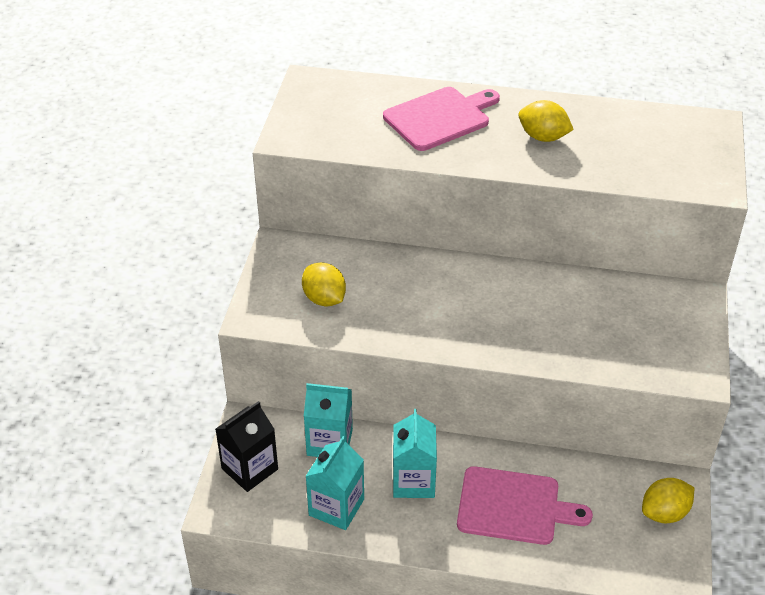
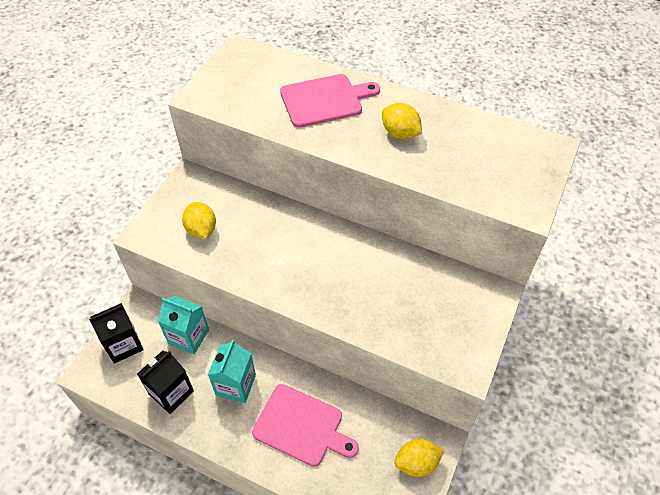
camera: 15 degrees right, 10 degrees up
(336, 507) = (171, 392): turquoise carton -> black carton

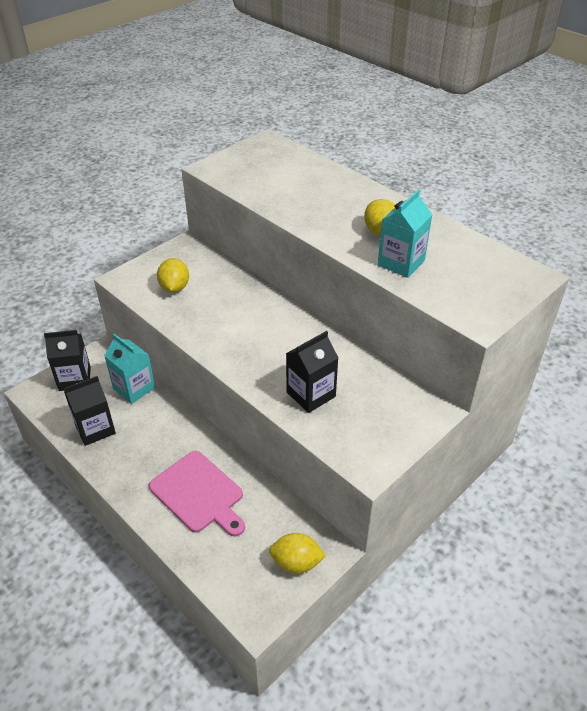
camera: 20 degrees right, 10 degrees down
(235, 385) = (155, 440): turquoise carton -> turquoise carton (401, 263)
(325, 100) = (323, 193): pink cutting board -> none
(384, 309) = (311, 394): none -> black carton

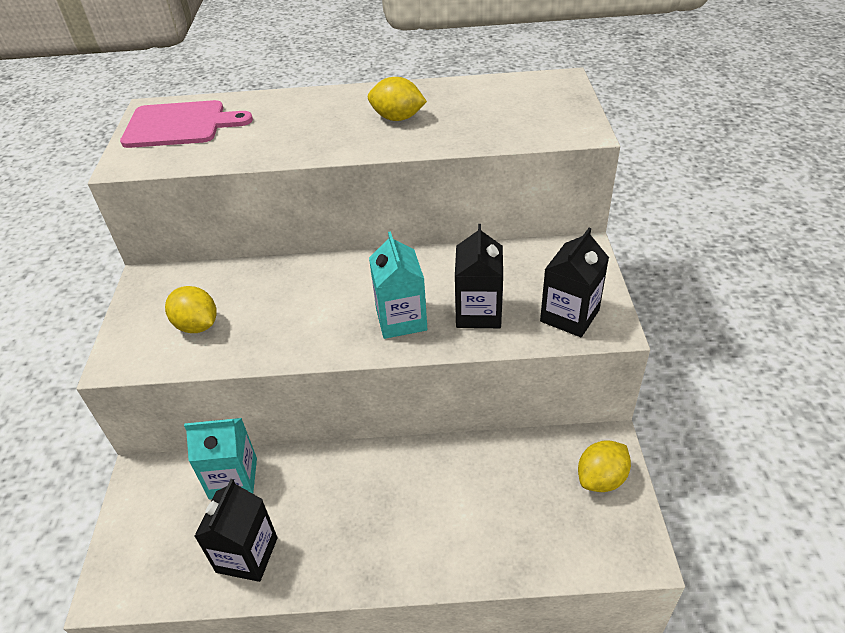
camera: 45 degrees left, 0 degrees up
(74, 378) = (144, 530): black carton -> black carton (569, 316)
(199, 494) = (443, 508): pink cutting board -> pink cutting board (180, 125)
(401, 263) = (455, 129): turquoise carton -> turquoise carton (401, 319)

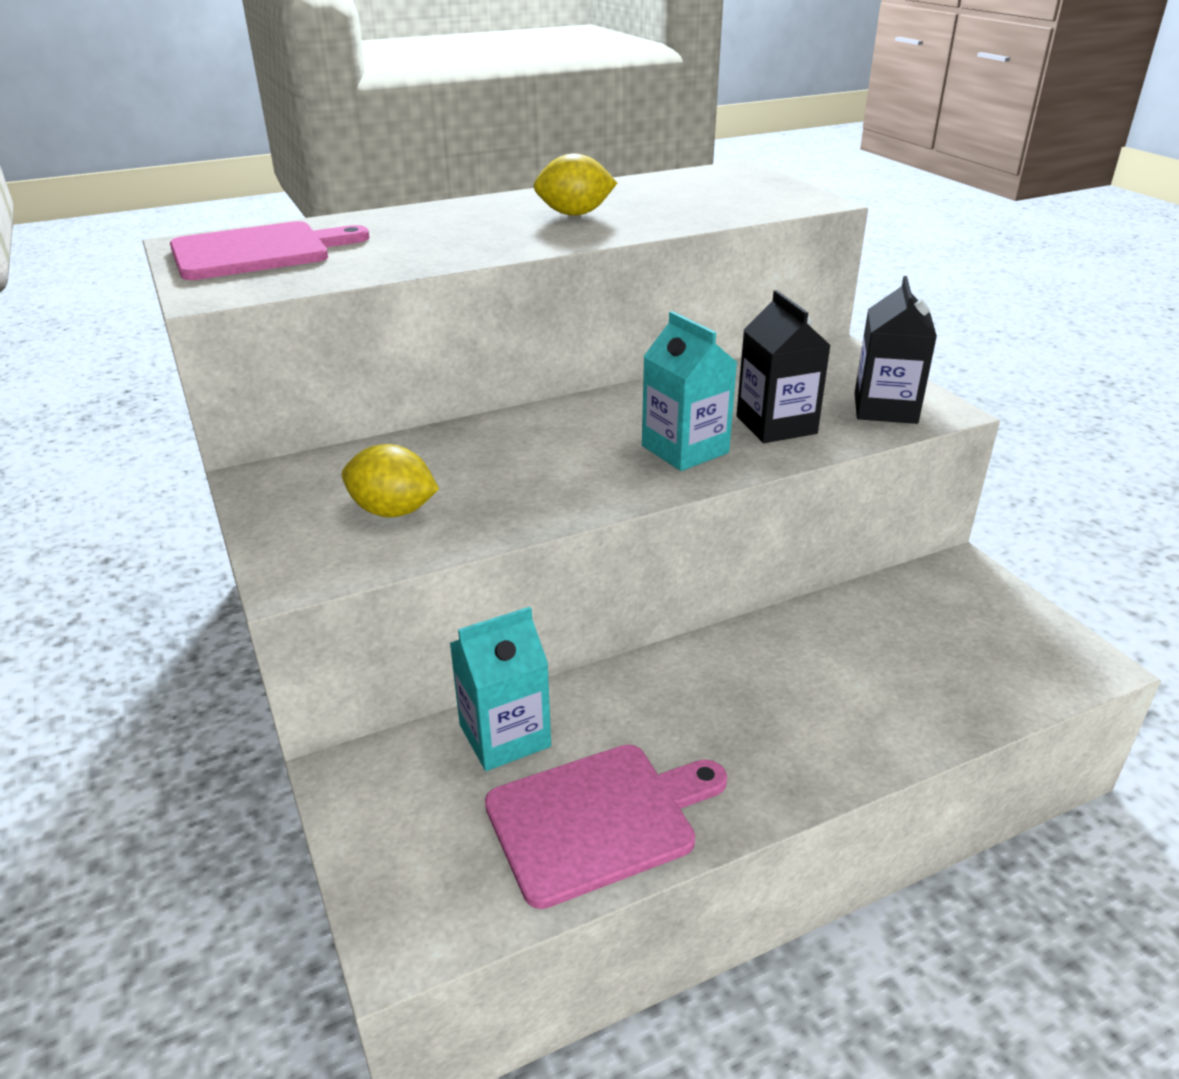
camera: 25 degrees left, 10 degrees down
(247, 555) = (598, 819): black carton -> pink cutting board
(601, 479) = (986, 604): yellow lemon -> none

